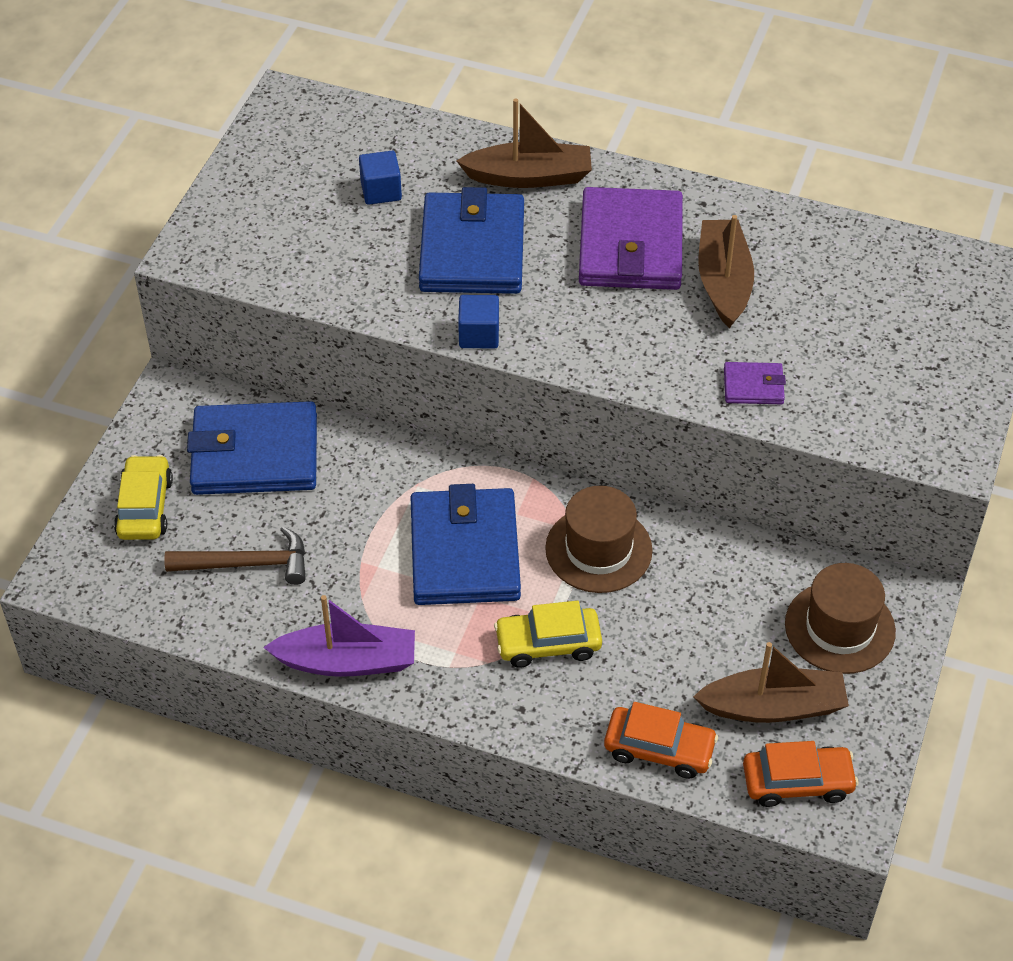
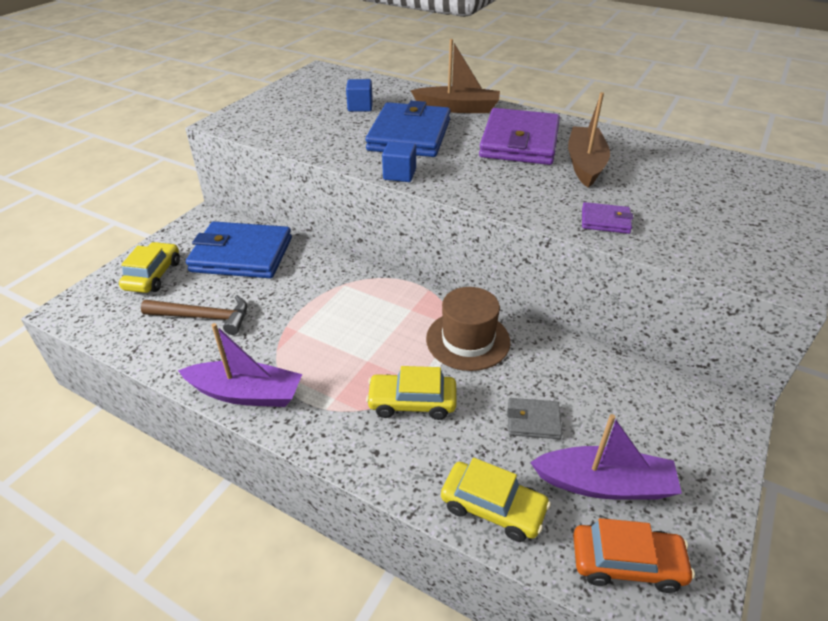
camera: 10 degrees right, 10 degrees down
(464, 552) = (365, 329): blue wallet -> none
(659, 749) = (493, 507): orange car -> yellow car
(691, 645) = (533, 421): none -> grey wallet
(773, 707) = (604, 484): brown boat -> purple boat
(839, 627) = (666, 424): brown hat -> none

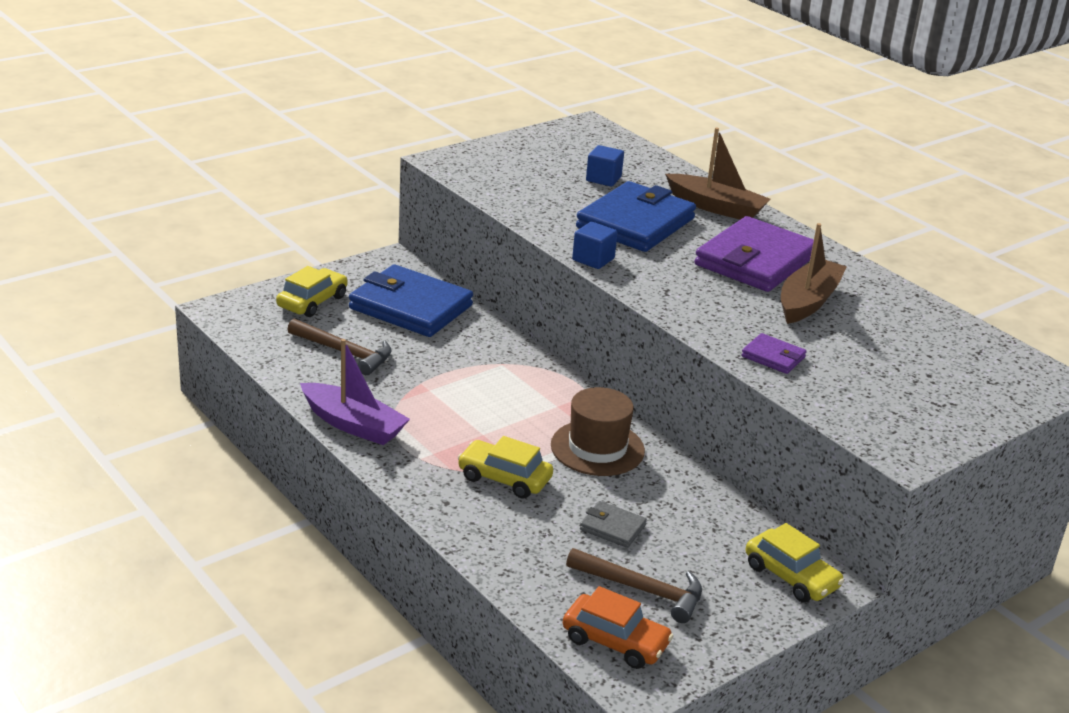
camera: 20 degrees right, 10 degrees down
(493, 507) = (525, 570): yellow car -> yellow car (791, 576)
(604, 484) = (642, 590): purple boat -> brown hammer

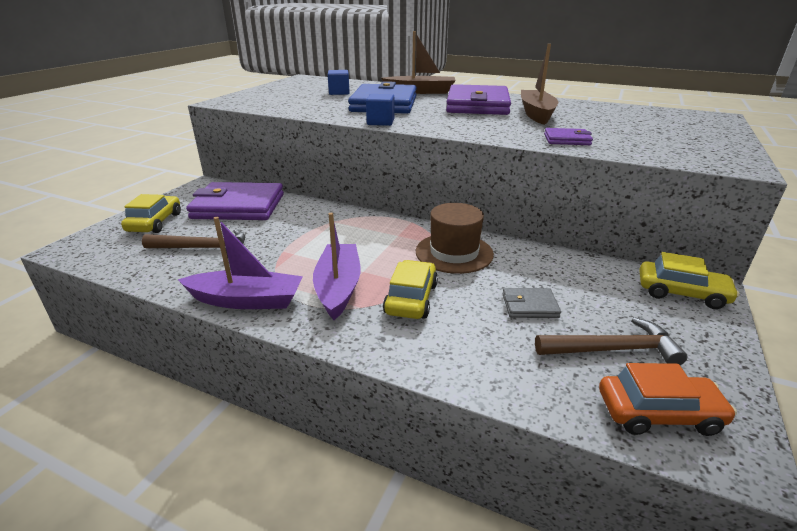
camera: 25 degrees left, 0 degrees up
(410, 307) = (238, 206): blue wallet -> purple wallet
(445, 442) = (338, 287): none -> purple boat
(504, 478) = (411, 299): yellow car -> yellow car turned 105 degrees clockwise

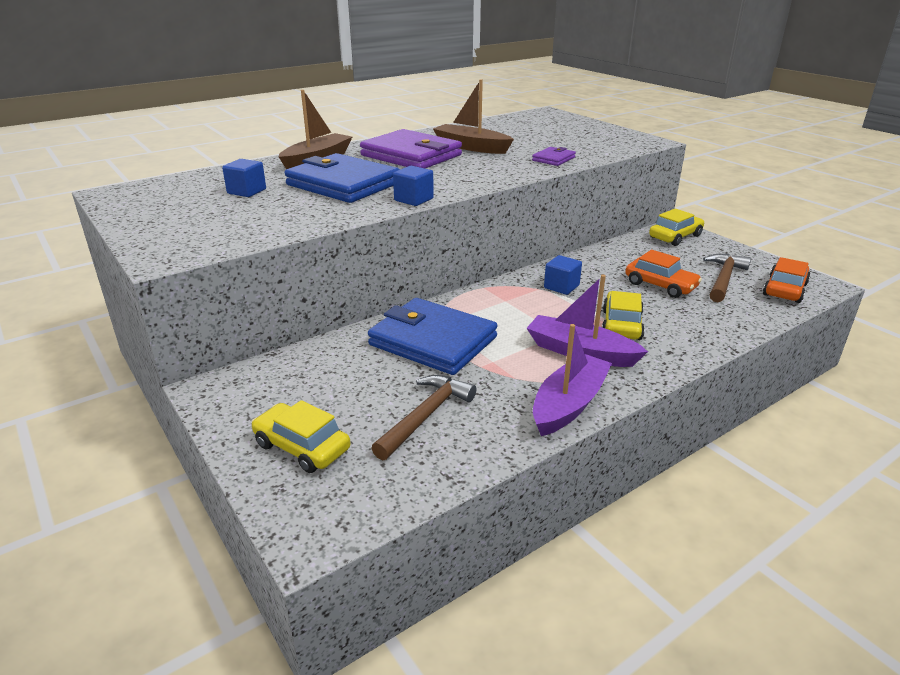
camera: 60 degrees left, 0 degrees up
(238, 206) = (326, 374): purple wallet -> none
(305, 225) = (433, 341): none -> blue wallet
(411, 299) = (621, 325): yellow car -> yellow car turned 60 degrees clockwise
(454, 253) = (561, 287): brown hat -> blue cube
(529, 306) = (660, 285): grey wallet -> orange car

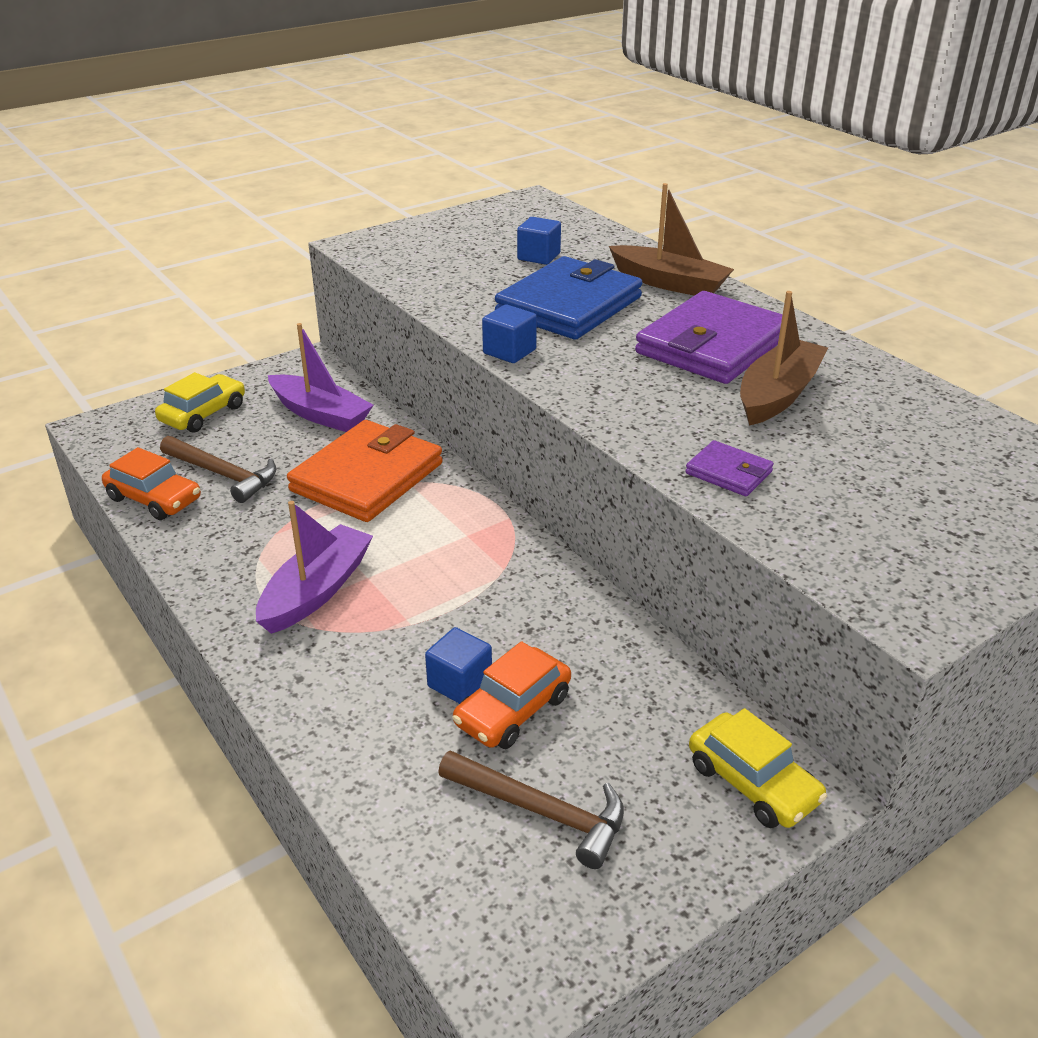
camera: 90 degrees right, 5 degrees up
(433, 341) = (367, 477): blue wallet -> orange wallet
(561, 287) = (509, 592): blue cube -> blue cube (460, 683)
(569, 404) = (208, 570): purple boat -> purple boat (320, 414)
(621, 325) = (382, 640): yellow car -> none
(784, 289) = (492, 904): orange car -> orange car (154, 499)

